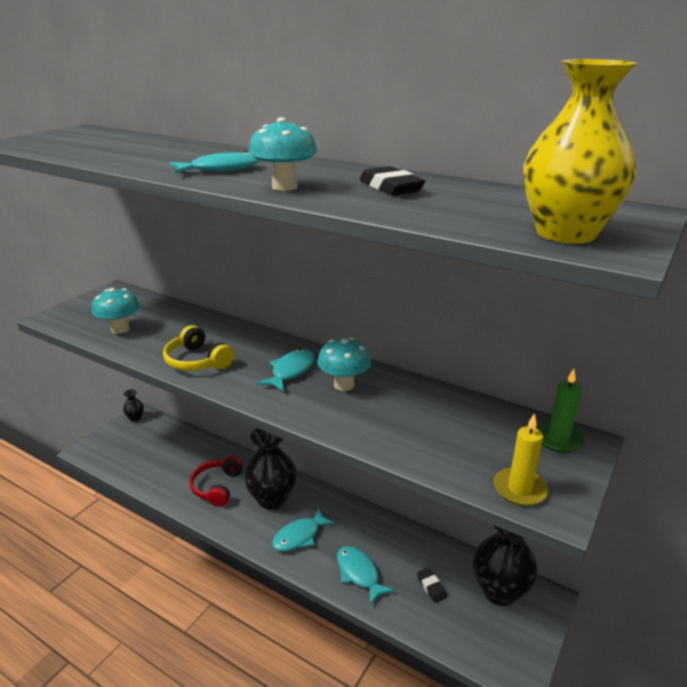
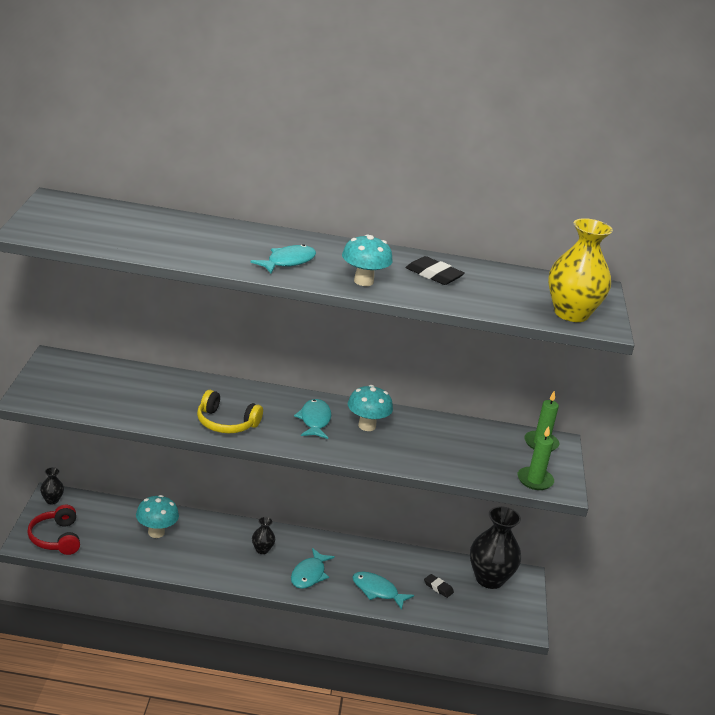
camera: 30 degrees left, 0 degrees up
(120, 329) = (117, 402): turquoise mushroom -> turquoise mushroom (156, 532)
(217, 487) = (201, 550): red headphones -> red headphones (56, 538)
(272, 499) = (262, 550): black vase -> black vase, size x0.46
(519, 489) = (535, 480): yellow candle -> green candle

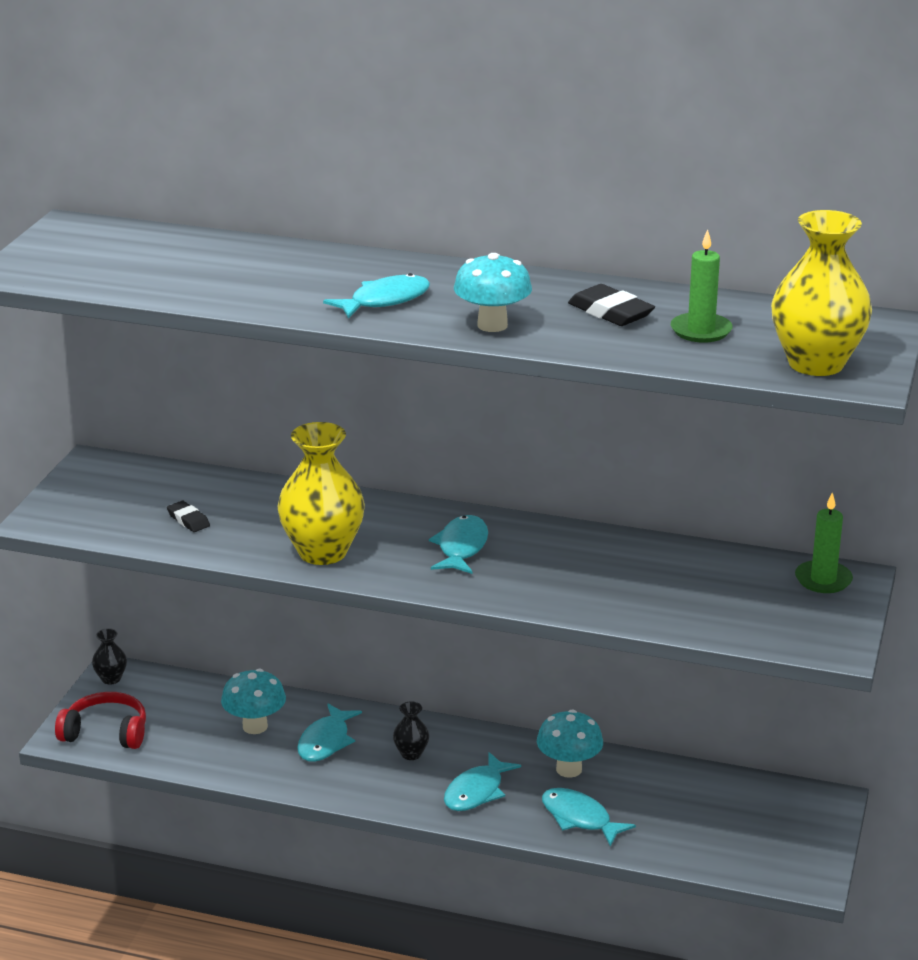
camera: 15 degrees right, 0 degrees up
(56, 538) = (106, 732): red headphones -> red headphones turned 105 degrees clockwise
(205, 542) = (326, 741): none -> turquoise fish
(226, 423) = (322, 552): yellow headphones -> yellow vase
(367, 426) = (542, 555): turquoise mushroom -> turquoise mushroom (569, 769)
(438, 587) = (680, 815): black eraser -> black eraser (188, 520)
(489, 579) = (769, 805): black vase -> none
(535, 480) = (794, 636): green candle -> green candle (701, 331)

